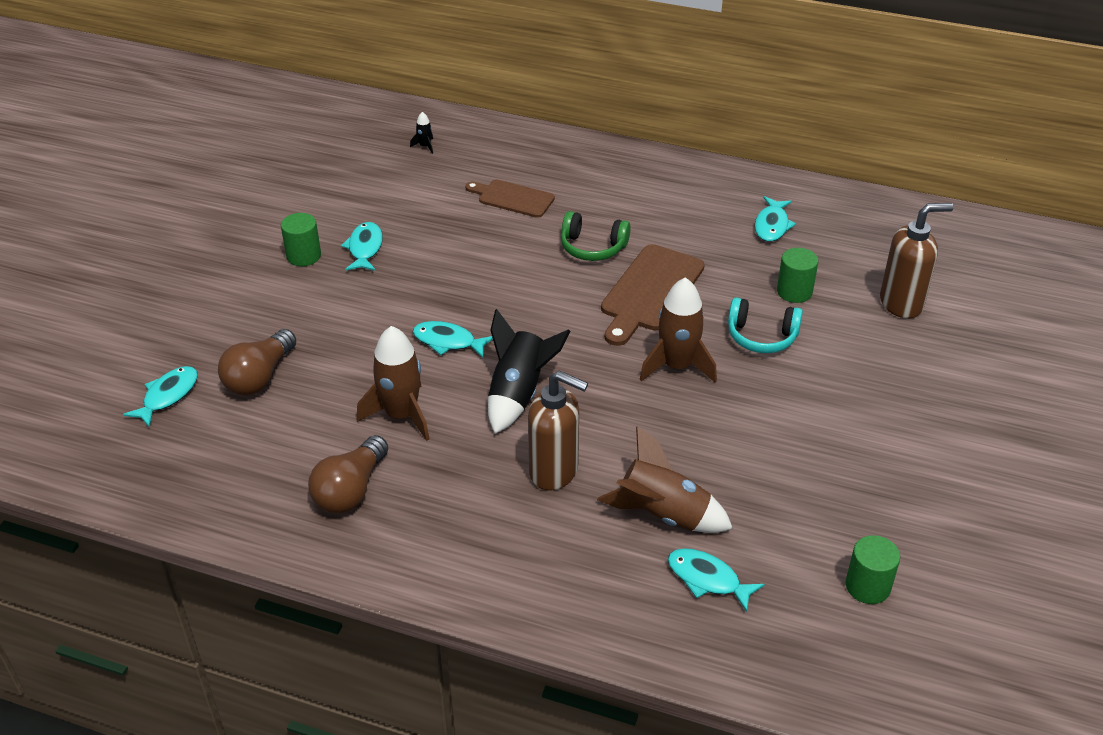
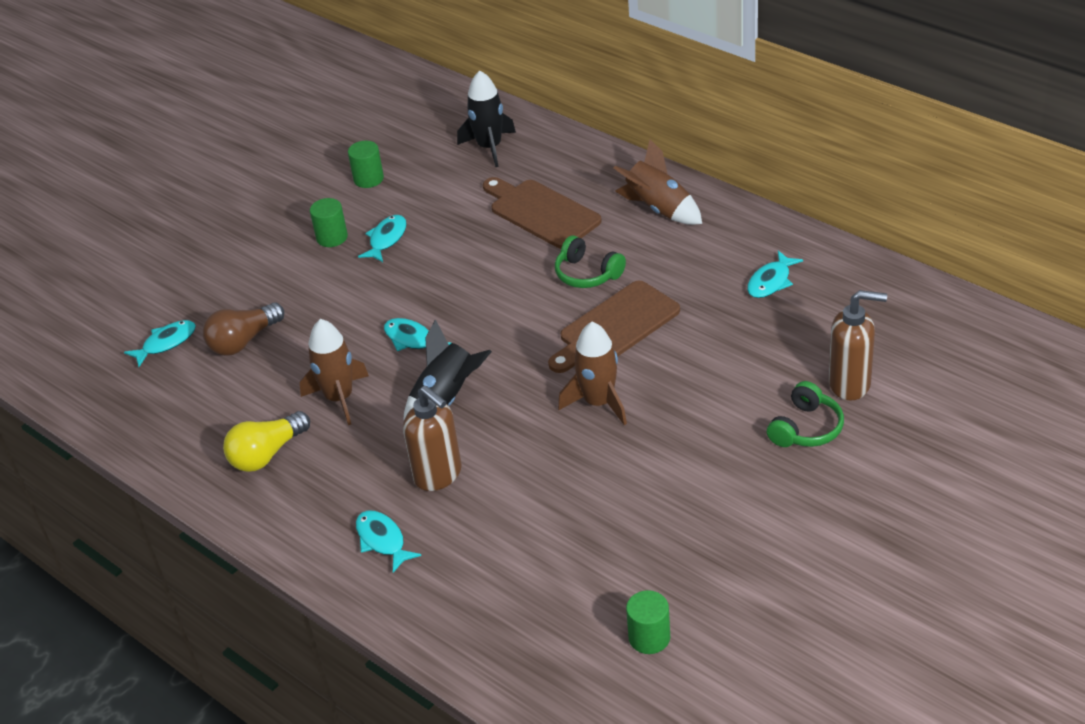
camera: 25 degrees right, 0 degrees up
(350, 490) = (267, 454): brown light bulb -> yellow light bulb
(425, 146) = (490, 147): black rocket -> black rocket, size x2.33
(512, 198) = (541, 212): brown cutting board -> brown cutting board, size x1.56
(663, 515) = (509, 533): brown rocket -> brown rocket (659, 209)
(707, 579) = (514, 597): turquoise fish -> turquoise fish (382, 540)
(761, 336) = (693, 390): turquoise headphones -> none
(794, 292) = (752, 352): green cylinder -> green cylinder (368, 179)
(888, 351) = (806, 428): none -> green headphones

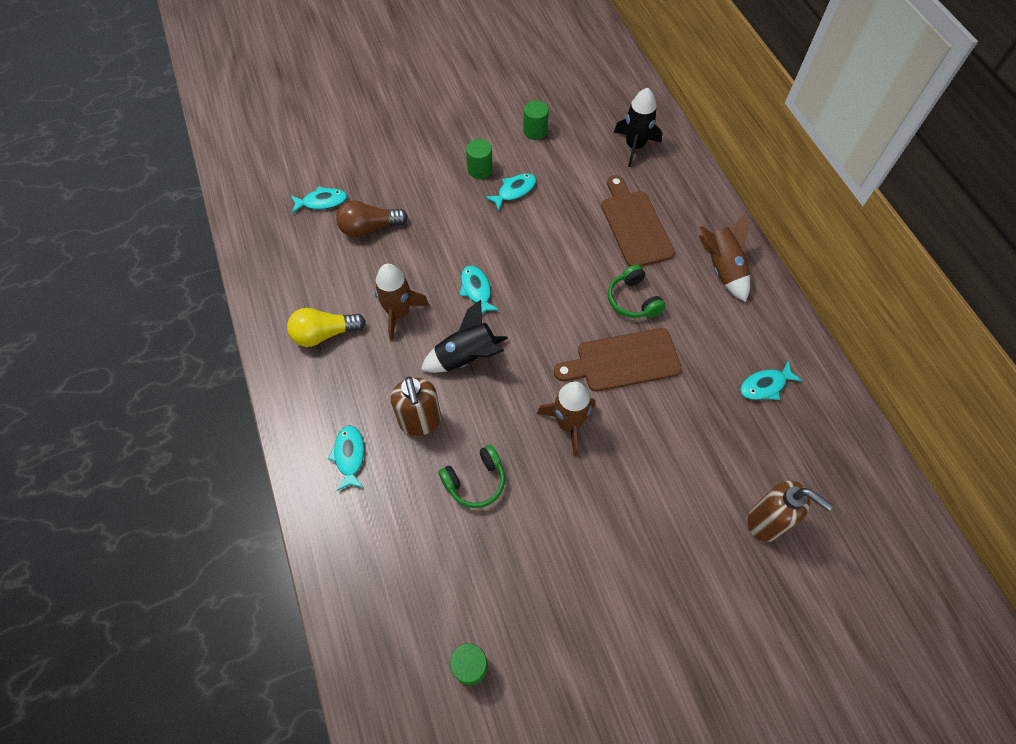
camera: 25 degrees right, 20 degrees up
(806, 428) = (705, 544): green headphones -> green headphones (475, 481)

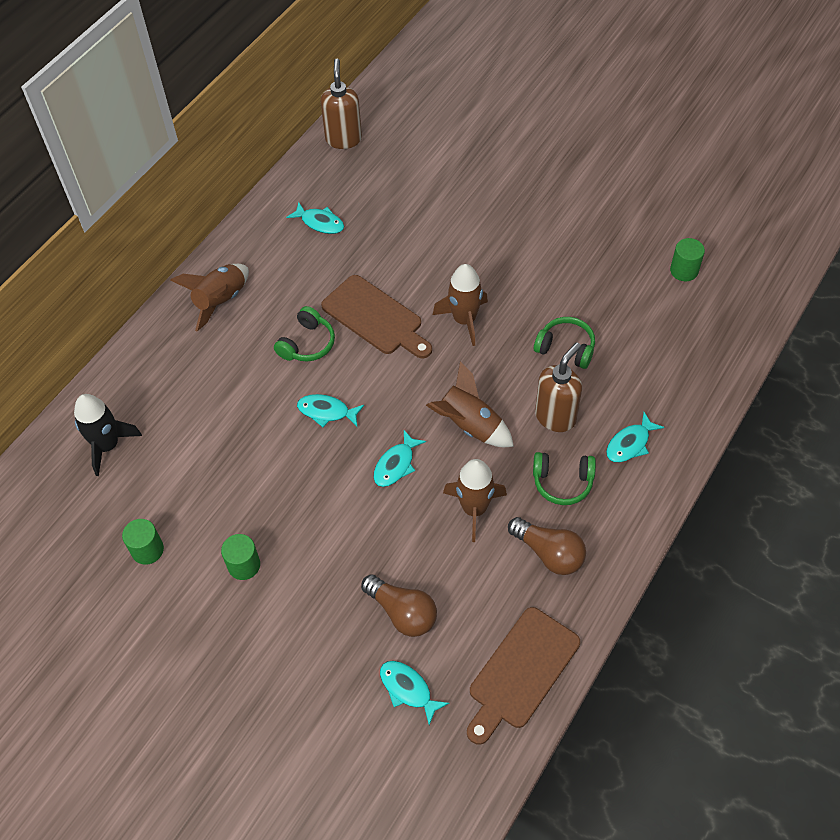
camera: 125 degrees left, 5 degrees down
(324, 334) = (549, 553): yellow light bulb -> brown light bulb
(365, 383) = (562, 482): none -> green headphones
(466, 357) = (469, 425): black rocket -> brown rocket
(514, 191) = (250, 513): turquoise fish -> turquoise fish (326, 412)
(635, 225) = (218, 388): brown cutting board -> brown cutting board (521, 672)
(766, 522) = (433, 175): brown soap dispenser -> brown soap dispenser (343, 139)

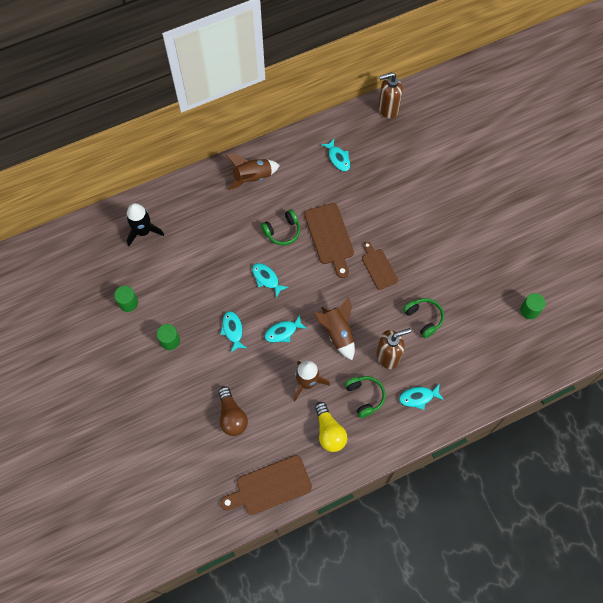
camera: 30 degrees right, 10 degrees up
(343, 139) = (387, 109): brown soap dispenser -> brown soap dispenser turned 135 degrees counterclockwise
(408, 689) = (208, 458): turquoise fish -> turquoise fish (233, 330)
(464, 320) = (378, 267): brown rocket -> brown cutting board
(549, 553) = (329, 432): brown light bulb -> yellow light bulb
(562, 482) = (365, 397): green headphones -> green headphones turned 150 degrees counterclockwise

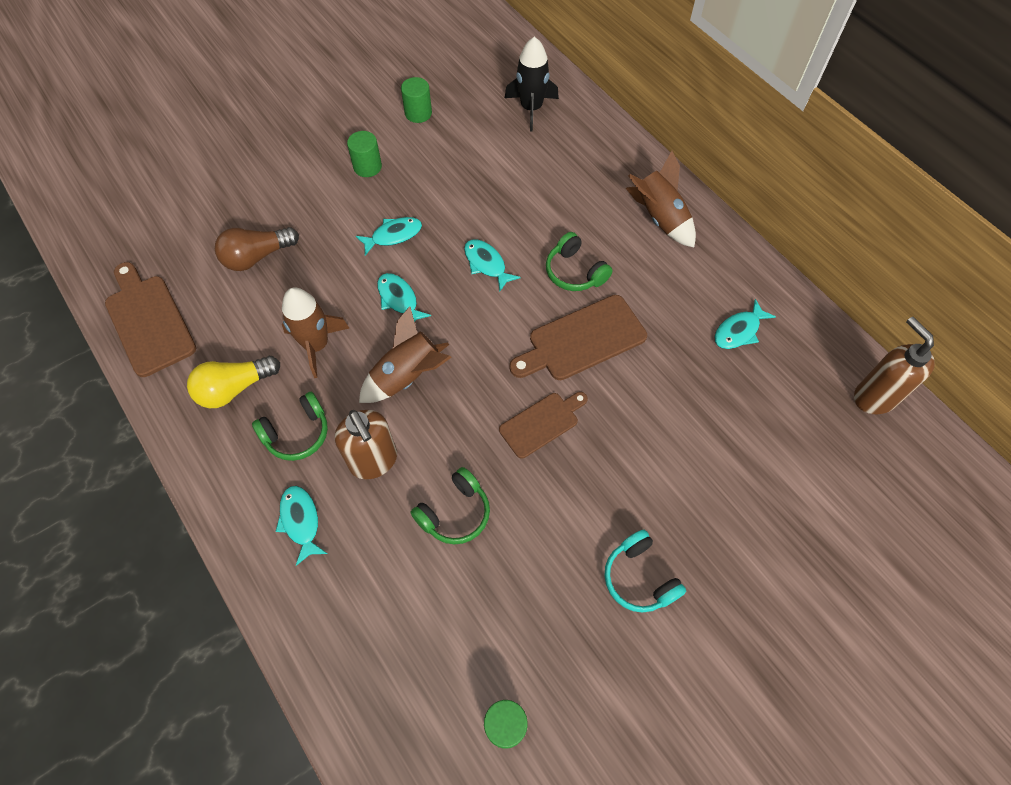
camera: 80 degrees right, 5 degrees down
(266, 279) = (486, 264): turquoise fish -> turquoise fish turned 75 degrees counterclockwise
(468, 239) = (639, 578): none -> turquoise headphones

